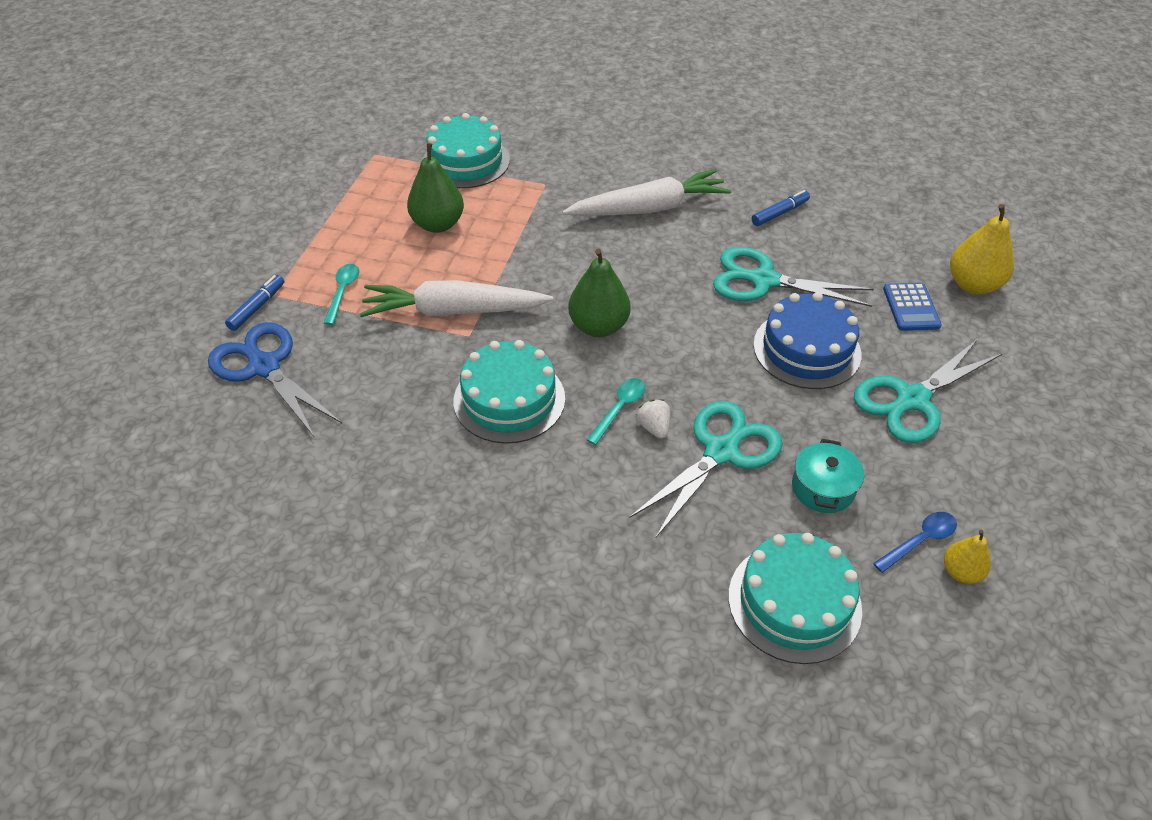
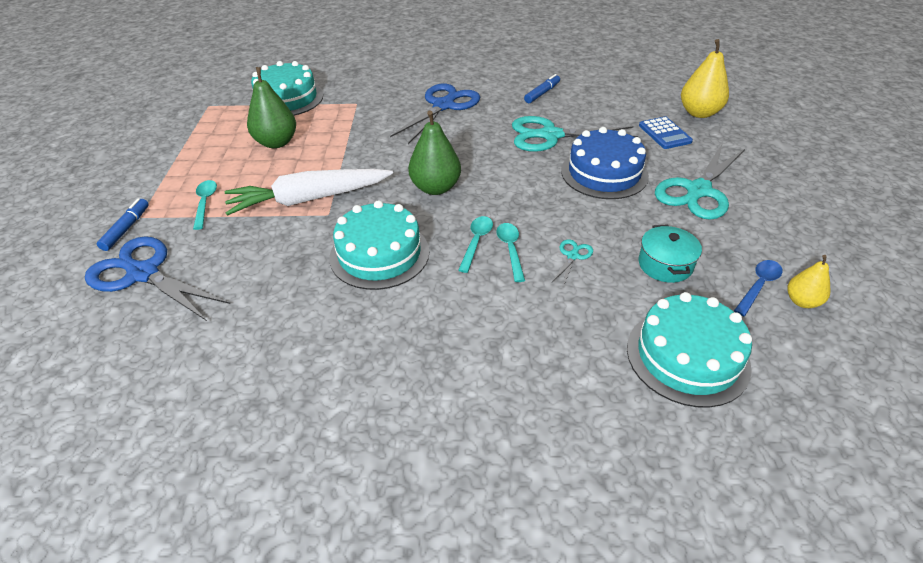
camera: 15 degrees left, 5 degrees down
(648, 208) = (443, 106): white carrot -> blue scissors
(654, 427) = (510, 250): white strawberry -> turquoise spoon
(721, 452) = (572, 256): turquoise scissors -> turquoise scissors, size x0.43

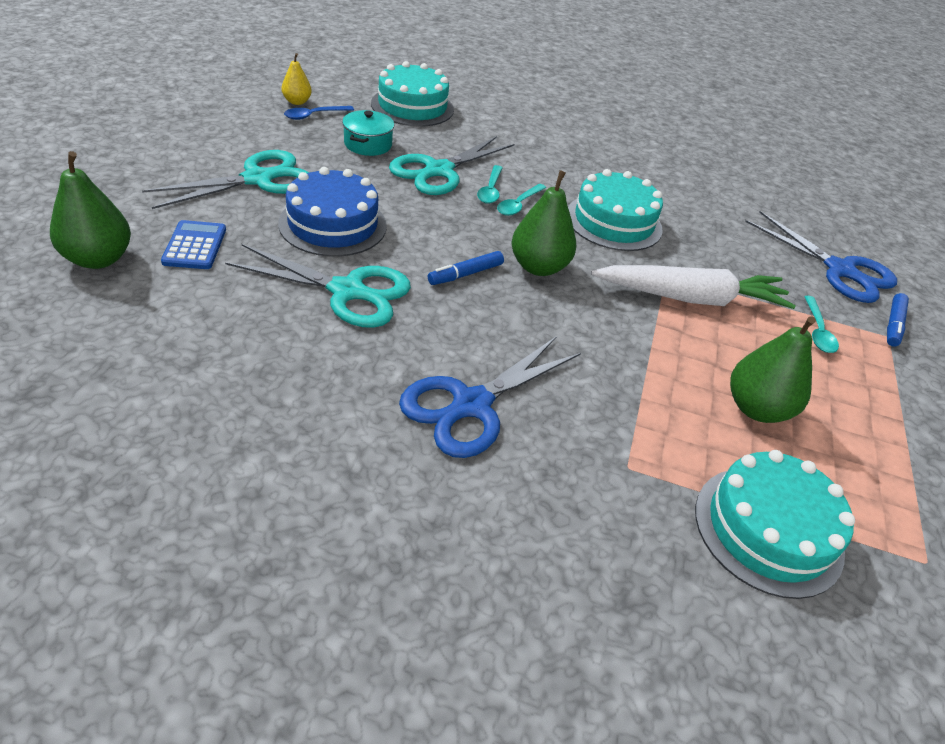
camera: 170 degrees left, 0 degrees up
(542, 93) = (282, 378): blue marker -> blue marker (465, 274)
(572, 256) = (439, 171): turquoise scissors -> turquoise scissors, size x2.33
(699, 113) = (98, 259): yellow pear -> green pear

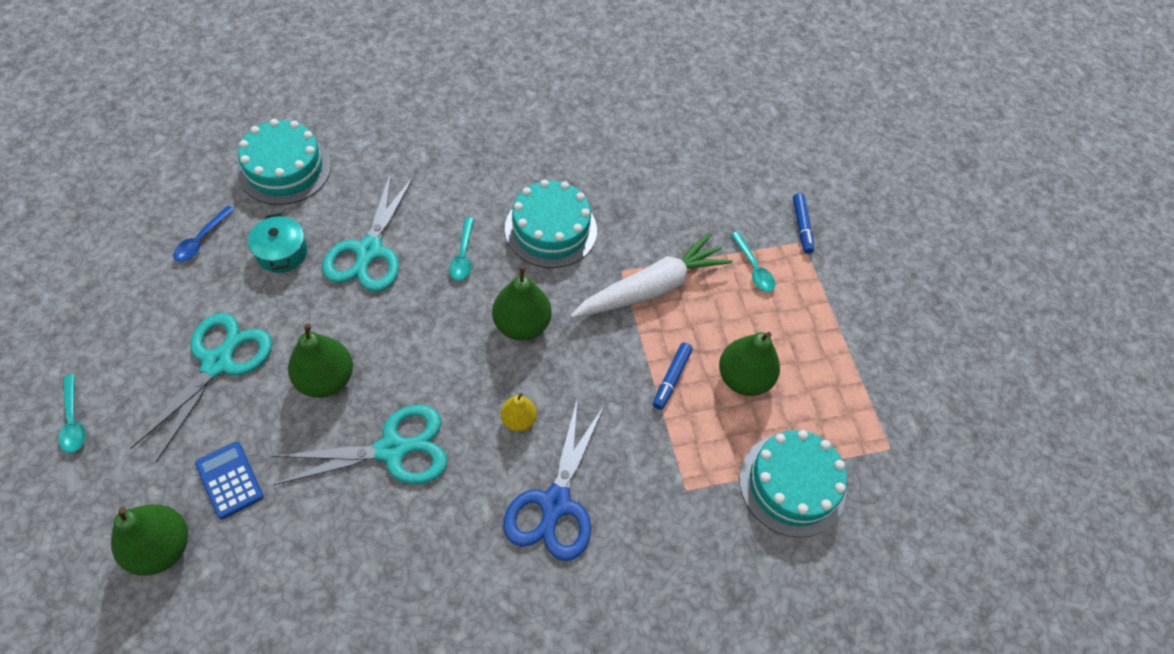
camera: 30 degrees left, 15 degrees up
(297, 102) = (169, 229): yellow pear -> yellow pear (518, 420)
(333, 224) = (326, 379): blue cake -> green pear
(465, 274) = (470, 370): blue marker -> blue marker (671, 378)
(490, 190) = (429, 250): turquoise spoon -> turquoise spoon (73, 420)
(840, 270) = (744, 183): blue scissors -> none

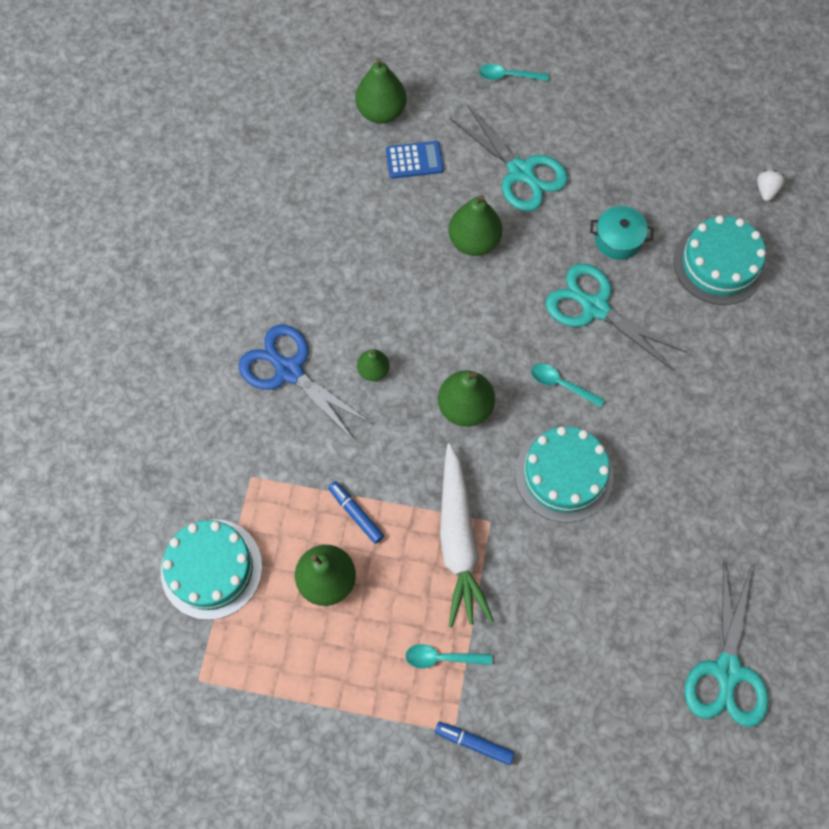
camera: 120 degrees right, 10 degrees up
(186, 151) = (766, 190): none -> white strawberry
(201, 240) = (653, 183): blue spoon -> none
(392, 449) = (390, 270): turquoise scissors -> turquoise scissors (727, 671)
(518, 420) = (373, 370): yellow pear -> green pear

